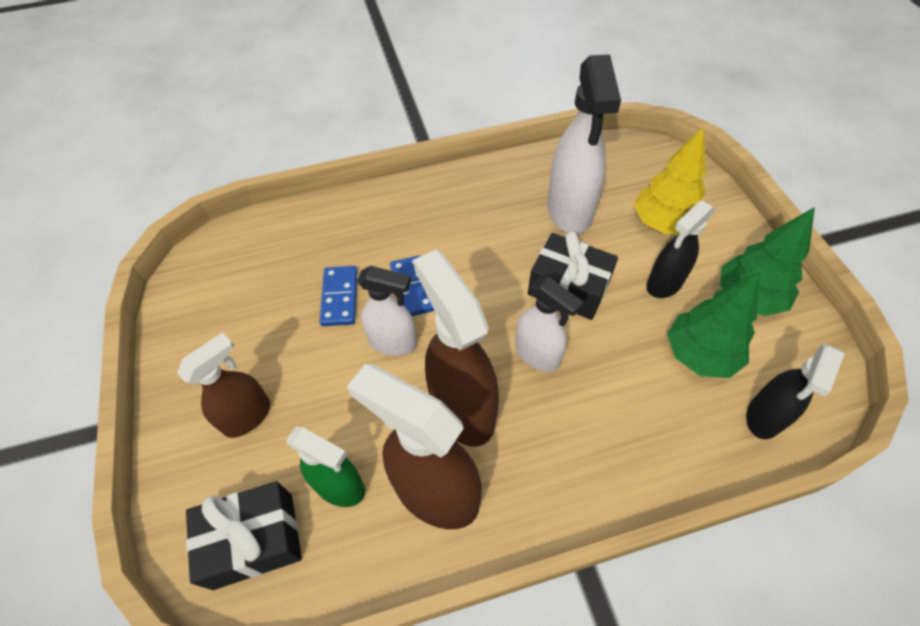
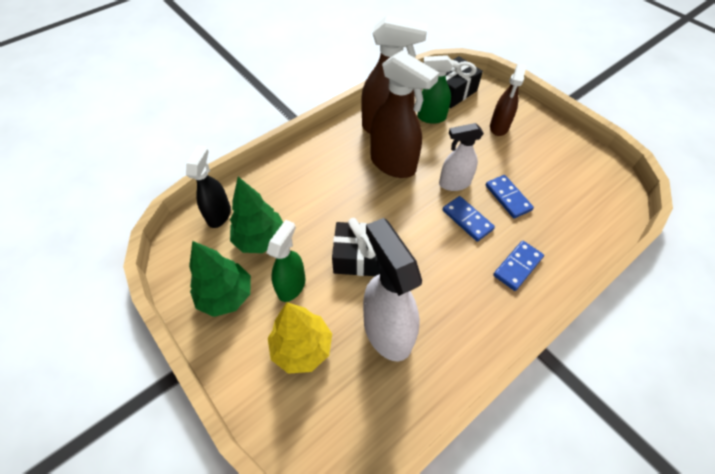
camera: 155 degrees right, 0 degrees up
(396, 222) = (517, 266): none -> blue domino
(538, 355) = (364, 205): white spray bottle -> none
(664, 284) = (291, 285): black spray bottle -> green spray bottle

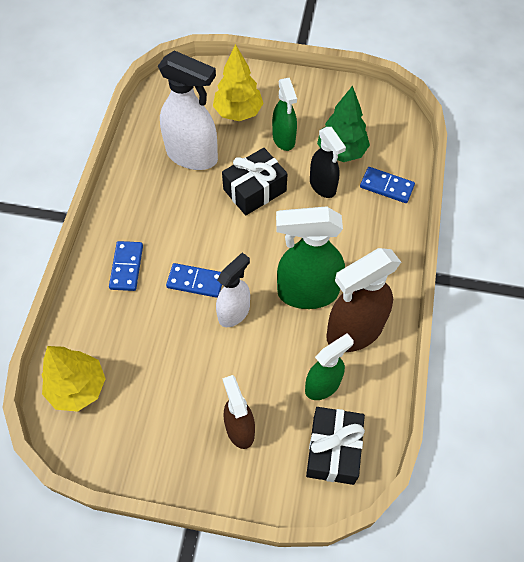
camera: 140 degrees right, 5 degrees up
(219, 215) = (393, 146): black spray bottle -> black spray bottle (323, 186)
(226, 296) = (319, 105): green tree -> none
(393, 164) = (307, 292): brown spray bottle -> green spray bottle
(508, 198) = (173, 333): blue domino -> blue domino (386, 186)
(599, 206) = (78, 388): none -> yellow tree

